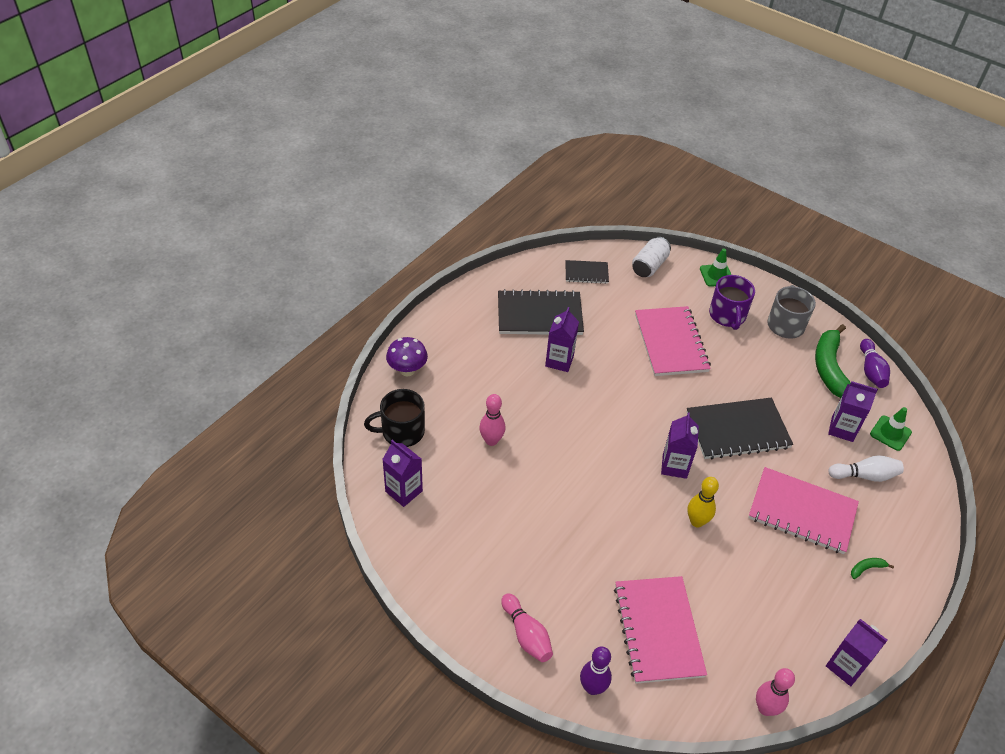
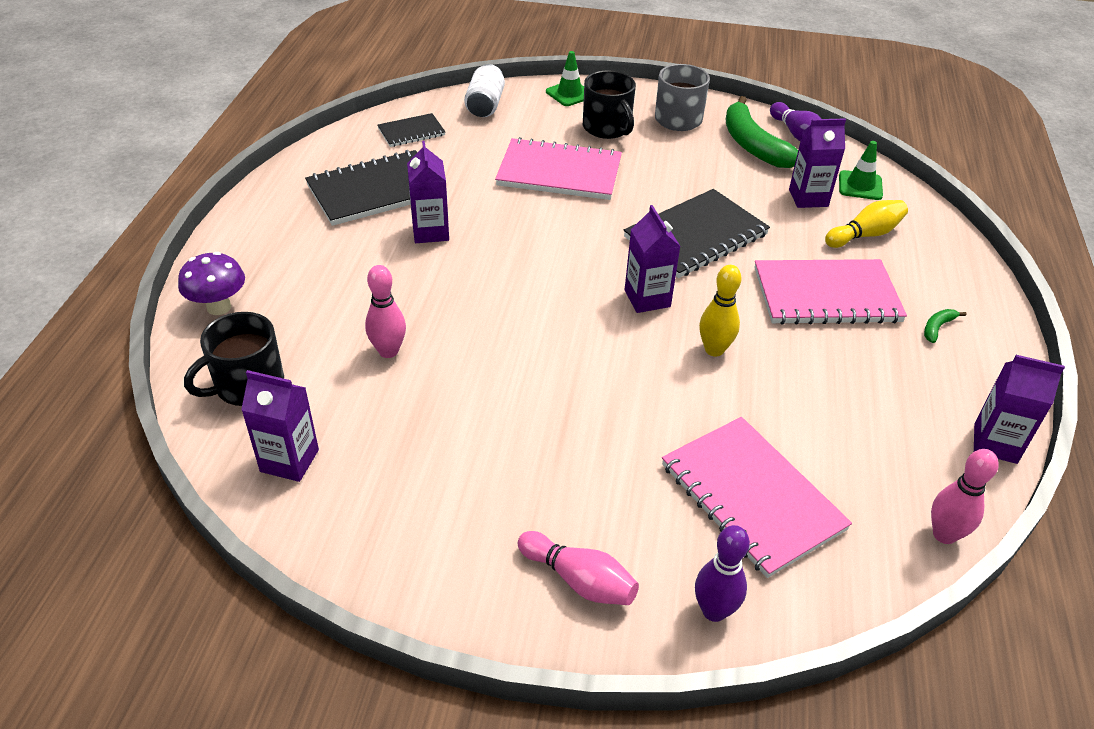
camera: 25 degrees left, 5 degrees down
(671, 343) = (559, 172): pink notebook -> pink notebook turned 45 degrees counterclockwise
(727, 315) = (607, 128): purple mug -> black mug
(864, 475) = (865, 235): white bowling pin -> yellow bowling pin

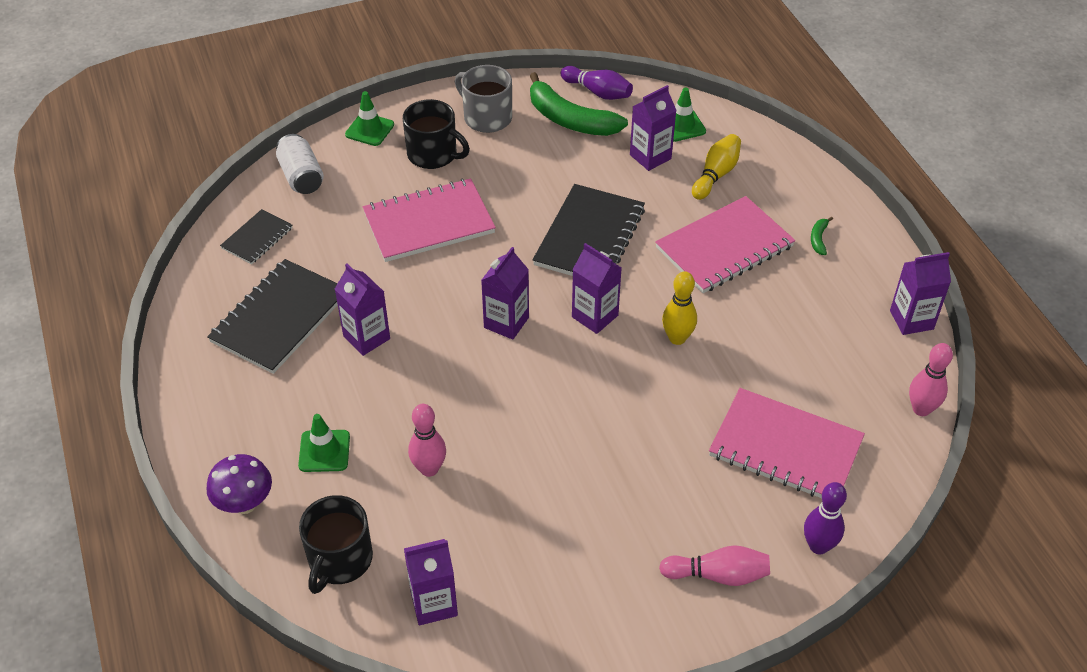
camera: 30 degrees left, 5 degrees up
(317, 298) = (324, 451): none -> green traffic cone
(560, 270) = (506, 322): none -> purple carton

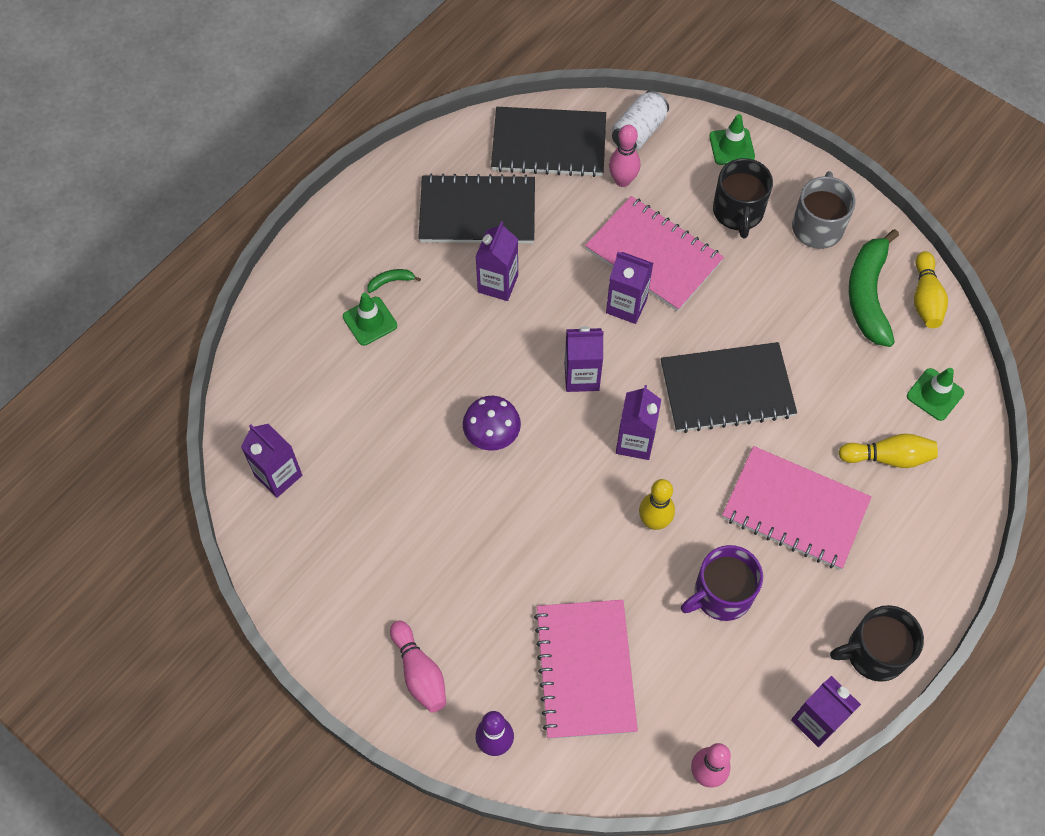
camera: 60 degrees right, 15 degrees up
(245, 504) = (292, 298): purple mushroom -> purple mushroom (492, 436)
(257, 238) = (549, 144): black notebook -> black notebook, size x1.87
(339, 560) = (280, 390): black mug -> black mug (874, 653)
(429, 469) = (397, 403): pink bowling pin -> pink bowling pin (622, 180)
(598, 92) = (925, 298): purple bowling pin -> yellow bowling pin
(650, 157) = (869, 388): purple carton -> purple carton (626, 306)
(770, 326) = (721, 594): none -> purple mug
(818, 239) = (867, 590): green banana -> green banana (391, 281)

